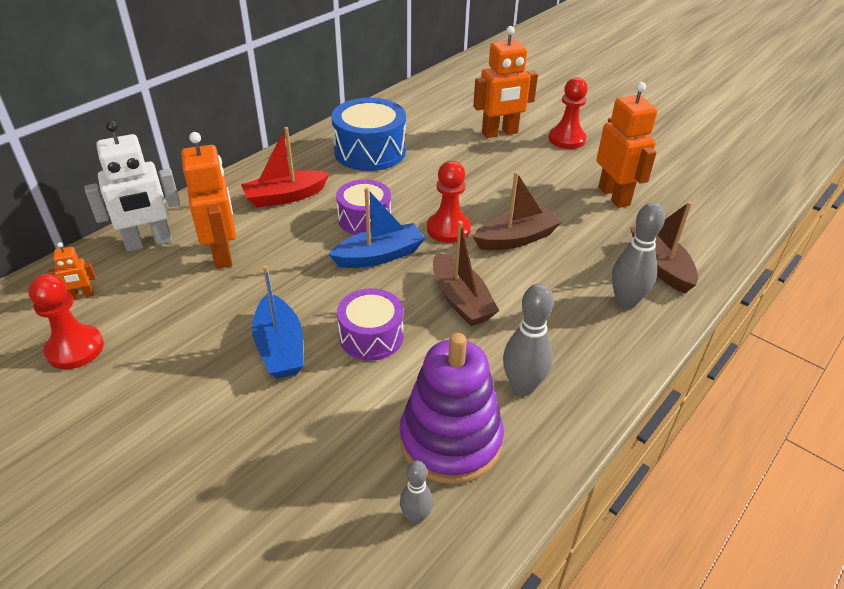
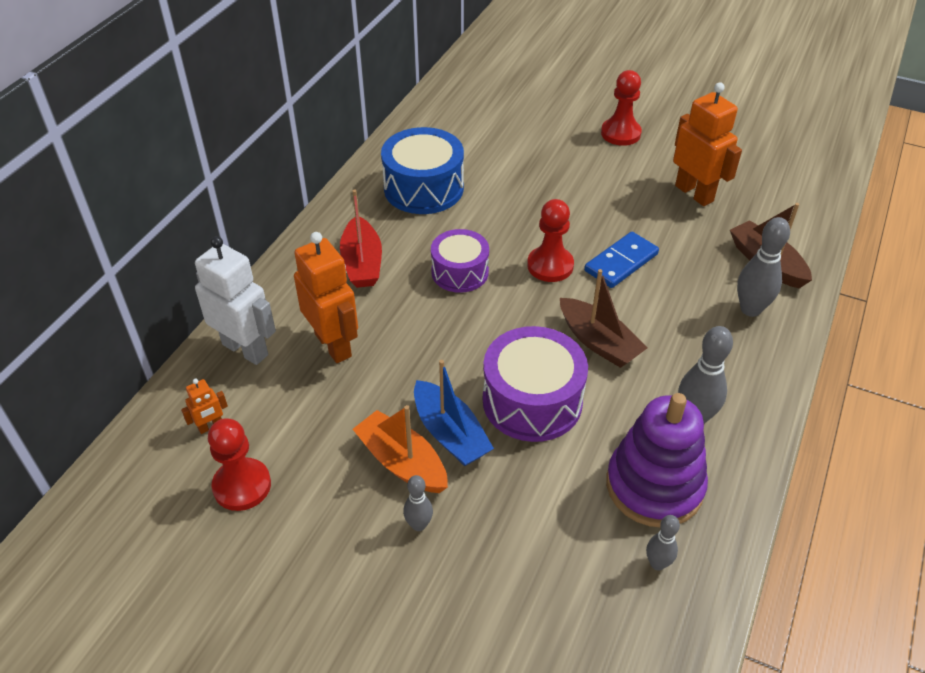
camera: 15 degrees left, 5 degrees up
(149, 243) = (245, 349): white robot -> white robot turned 105 degrees counterclockwise
(205, 420) = (419, 525): none -> grey bowling pin
(223, 362) = (402, 462): none -> orange boat
(285, 197) = (362, 263): red boat -> red boat turned 60 degrees counterclockwise
(371, 336) = (532, 401): purple drum -> purple drum, size x1.53
(379, 255) = (496, 311): blue boat -> none
(500, 133) = (549, 138): orange robot -> none
(516, 239) = (621, 262): brown boat -> blue domino

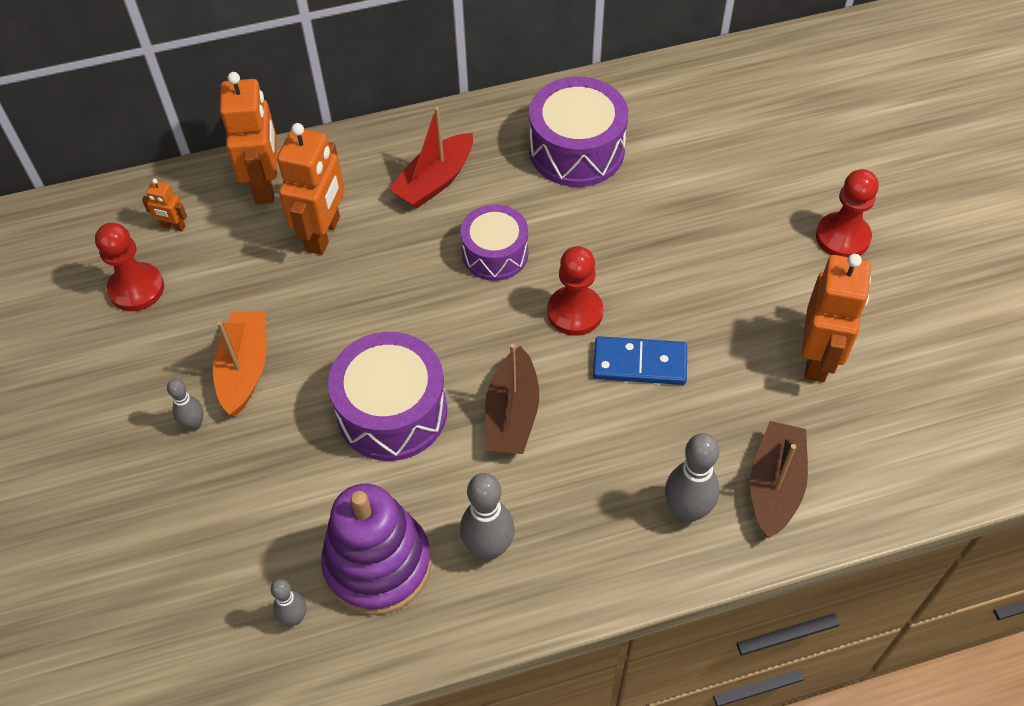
camera: 50 degrees right, 10 degrees up
(245, 349) = (265, 185): white robot -> orange robot
(423, 188) = (576, 150): blue drum -> purple drum
(450, 433) = (302, 379): blue boat -> none

